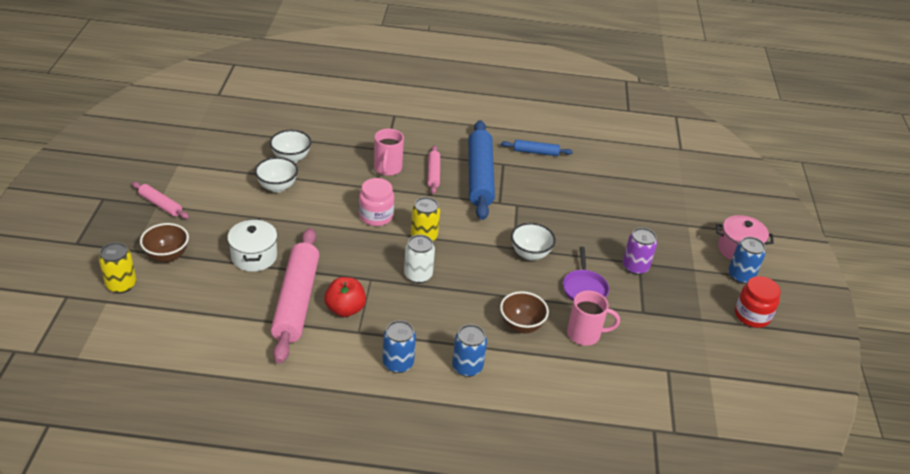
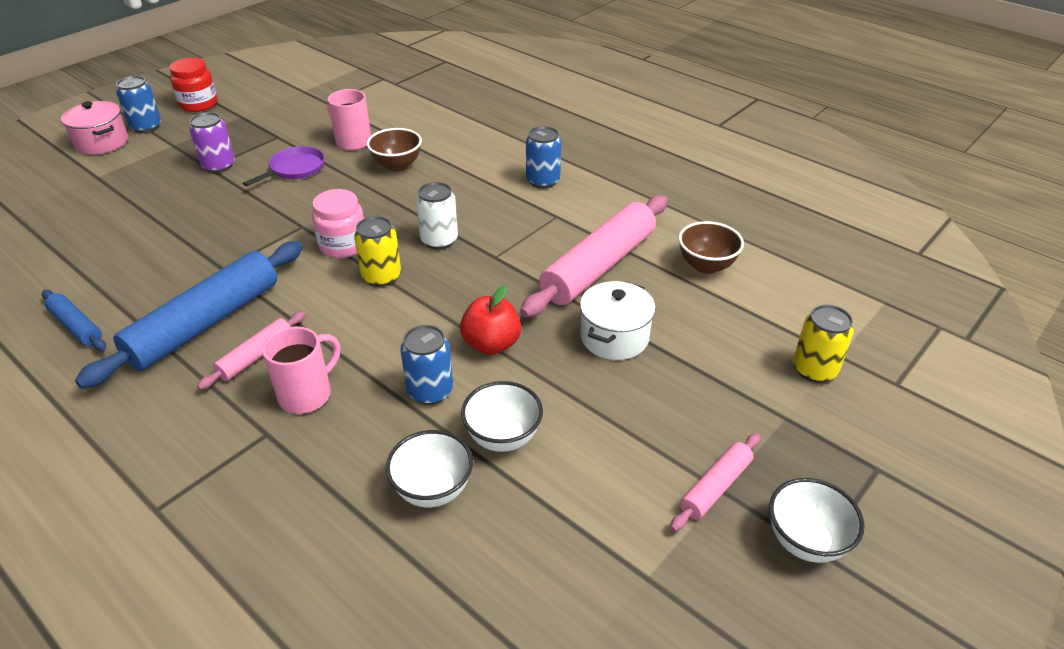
camera: 140 degrees left, 0 degrees up
(160, 205) = (715, 487): pink rolling pin -> pink rolling pin turned 60 degrees clockwise
(167, 256) = (736, 387): brown bowl -> brown bowl (706, 266)
(345, 309) = (551, 239): red apple -> red apple (491, 344)
(376, 216) = (408, 326): pink jar -> pink jar (343, 245)
(467, 367) = (484, 158): blue can -> blue can (430, 391)
(530, 254) = (295, 214): white bowl -> white bowl (805, 541)

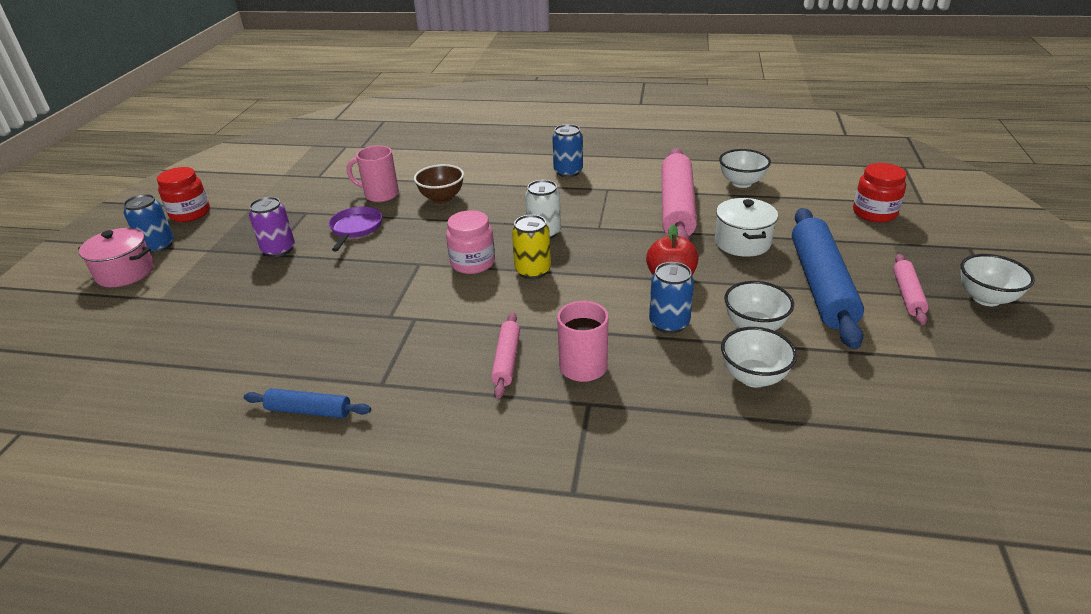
camera: 30 degrees left, 5 degrees down
(205, 324) = (431, 358): blue rolling pin -> blue rolling pin (821, 285)
(706, 266) = (741, 183): brown bowl -> white bowl
(814, 370) = (874, 213): yellow can -> red jar

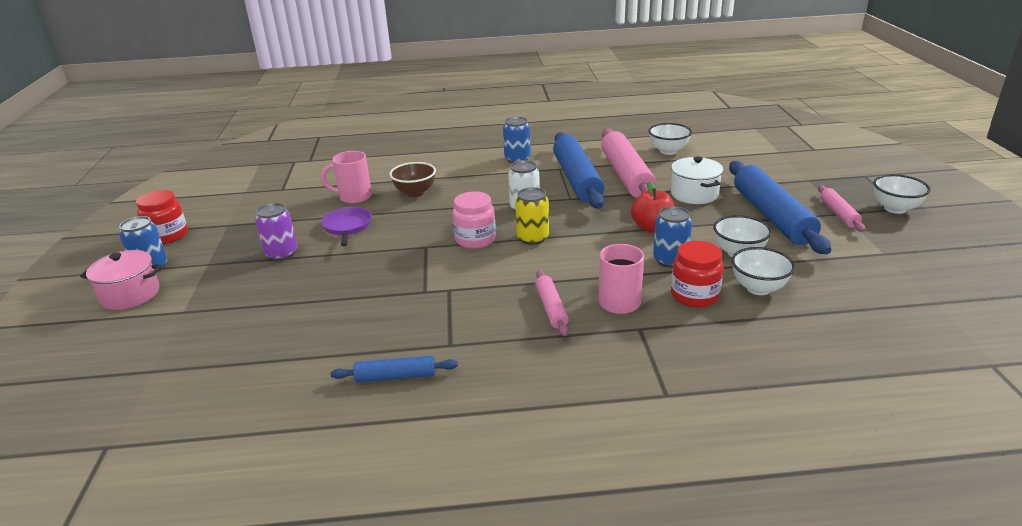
camera: 15 degrees left, 5 degrees down
(618, 205) = (576, 179): none -> blue rolling pin
(874, 213) = (783, 161): red jar -> red jar (694, 295)

